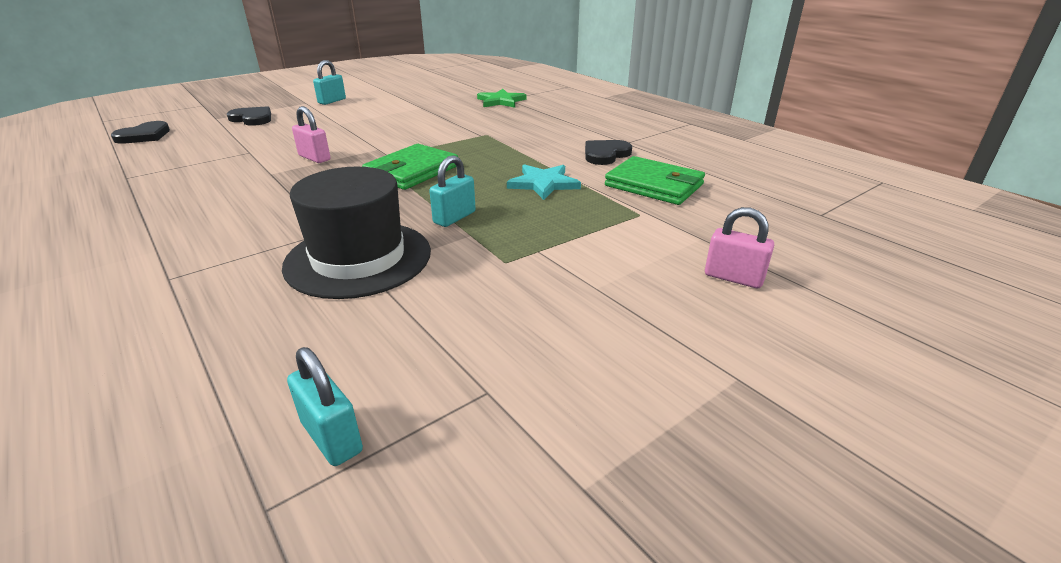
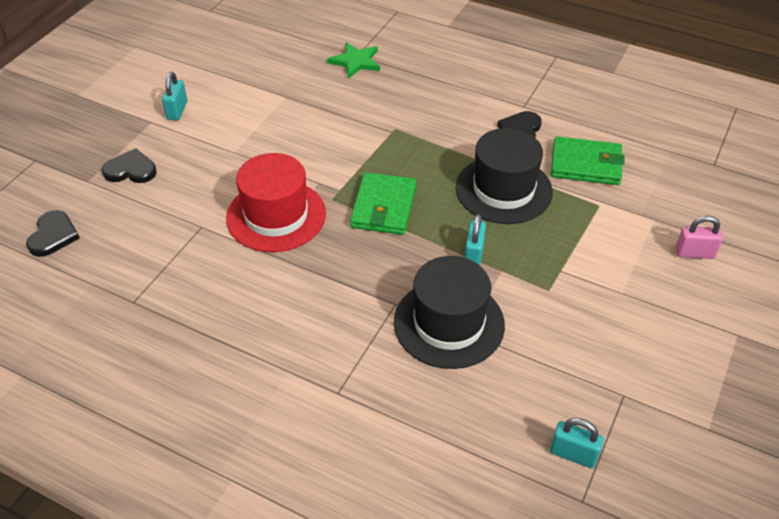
camera: 25 degrees left, 15 degrees up
(314, 158) = (276, 215): pink padlock -> red hat
(543, 184) = (503, 189): turquoise star -> black hat

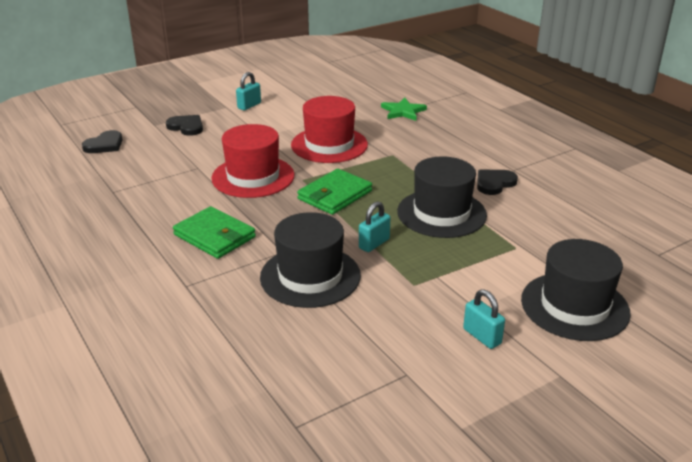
camera: 30 degrees right, 15 degrees down
(318, 138) = (329, 145): none -> red hat
(573, 454) = (321, 393): turquoise padlock -> turquoise padlock (482, 336)
(585, 164) = (531, 219): green wallet -> green wallet (214, 236)
(694, 253) = (574, 306): pink padlock -> black hat

